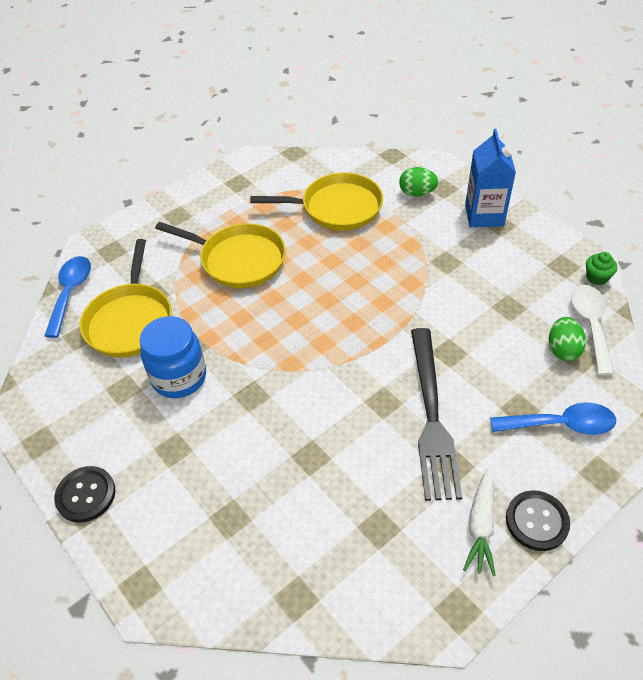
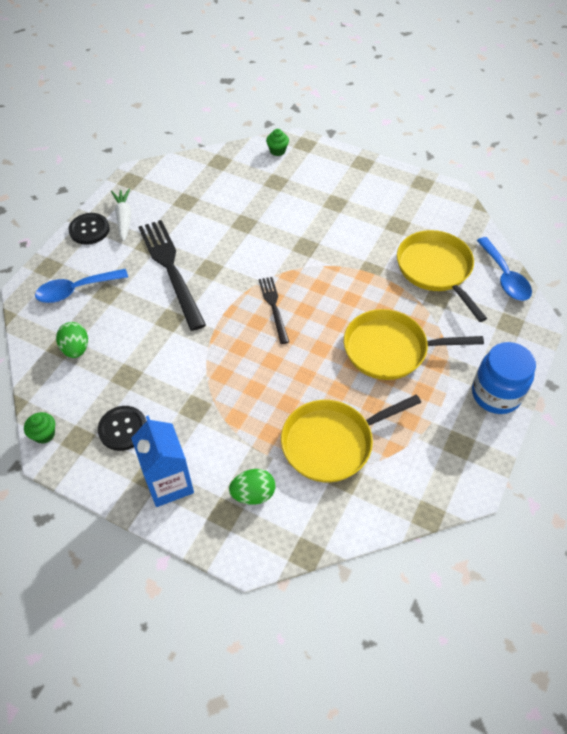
camera: 155 degrees right, 5 degrees up
(86, 495) = (368, 168): black button -> black button (123, 429)
(179, 377) = (365, 242): blue jar -> blue jar (496, 394)
(191, 587) = (277, 151): none -> green cupcake
(328, 332) = (274, 307): none -> black fork
(590, 325) = (52, 379): white spoon -> none

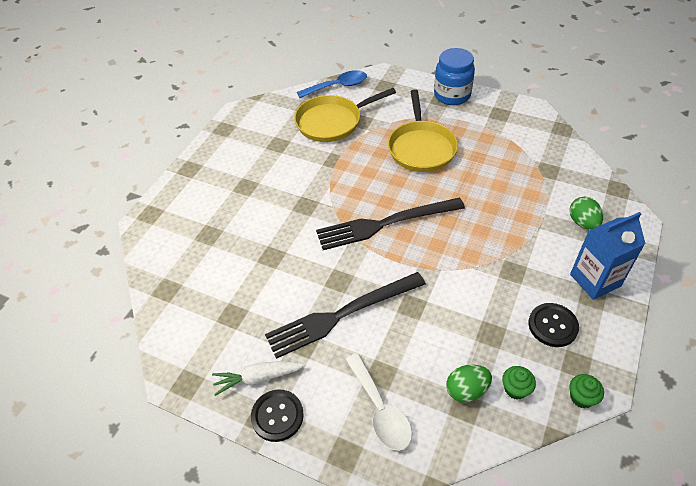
camera: 90 degrees left, 5 degrees down
(75, 290) = (380, 410): blue spoon -> white spoon
(274, 307) = (385, 223): black fork -> black fork, size x1.84
(277, 151) = (157, 236): green cupcake -> green cupcake (515, 389)
(332, 442) = (520, 178): yellow pan -> none

